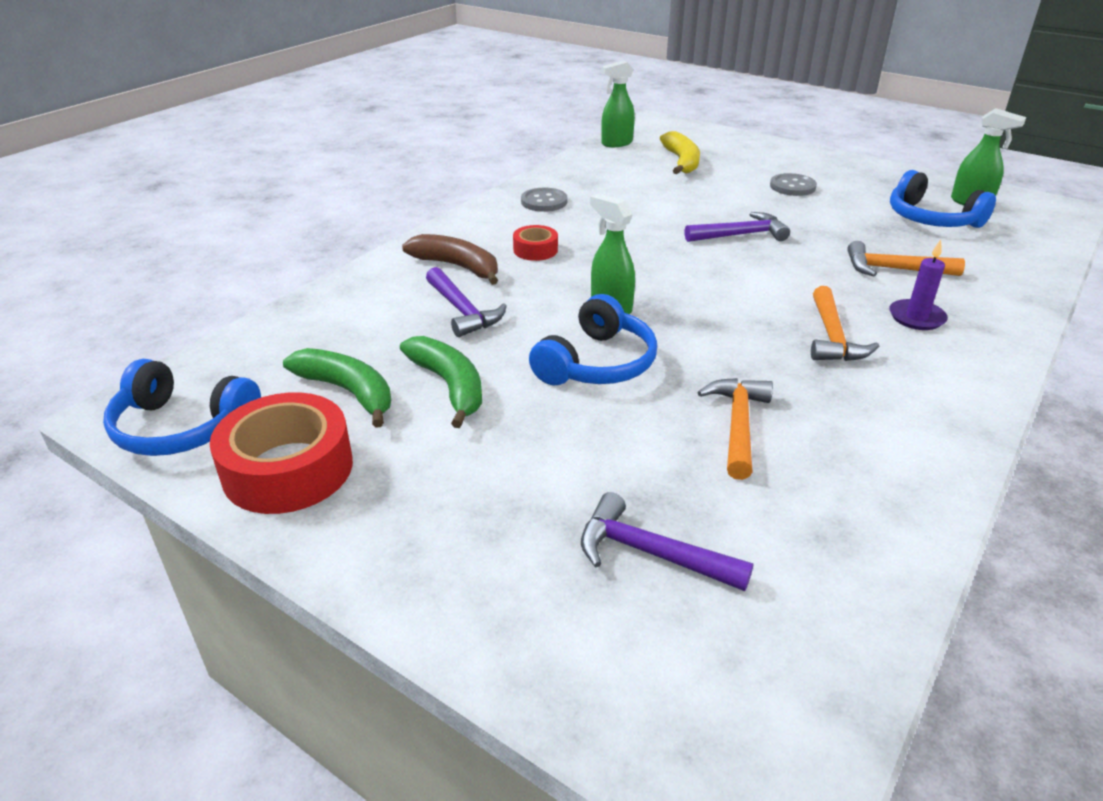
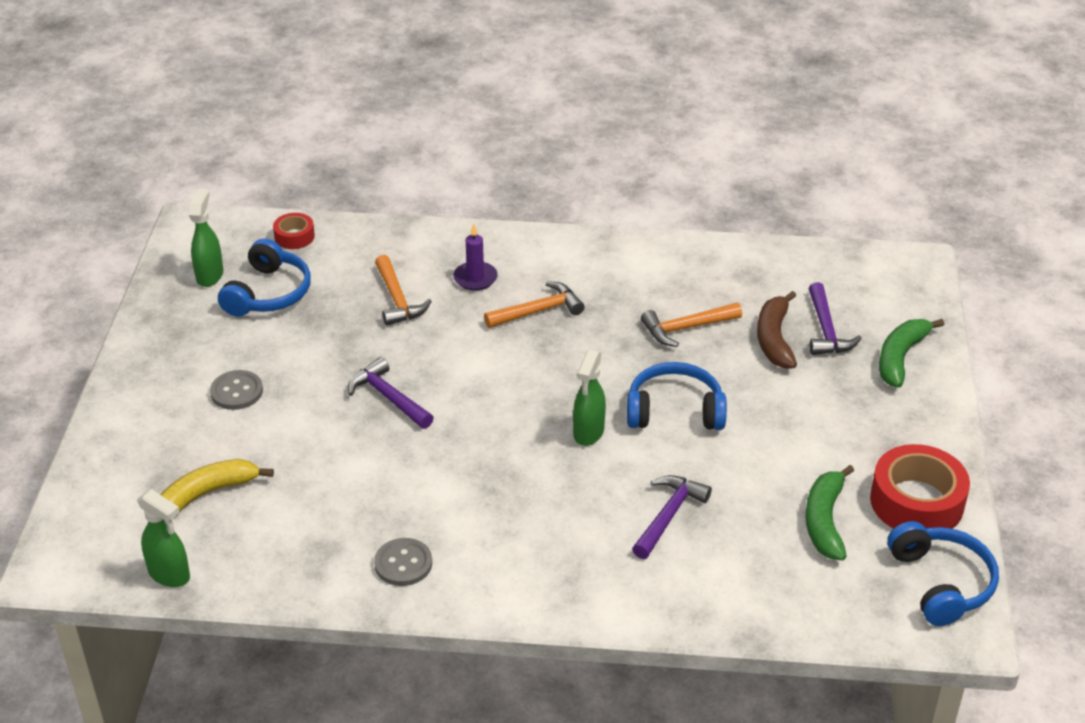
camera: 120 degrees left, 5 degrees up
(449, 386) = (769, 472): green banana -> green banana (900, 357)
(457, 267) = (598, 558): brown banana -> brown banana (774, 339)
(535, 250) = (523, 520): red tape -> red tape (294, 236)

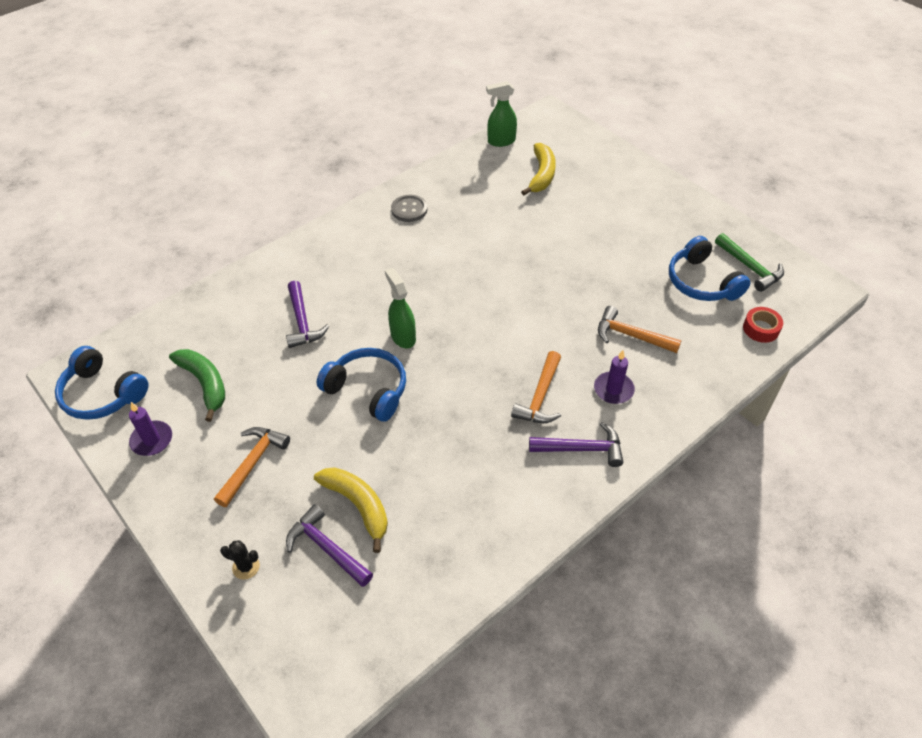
camera: 135 degrees right, 10 degrees up
(210, 275) = (750, 267): green spray bottle -> green hammer
(236, 392) = (614, 222): grey button -> none
(389, 397) = (537, 275): purple hammer -> purple hammer (581, 449)
(674, 411) = (368, 390): blue headphones -> blue headphones turned 105 degrees counterclockwise
(686, 328) = (430, 463): orange hammer -> orange hammer (253, 463)
(774, 339) = (358, 505): brown banana -> yellow banana
(900, 357) = (246, 567): green banana -> black cactus
(916, 502) = (152, 440): red tape -> purple candle

